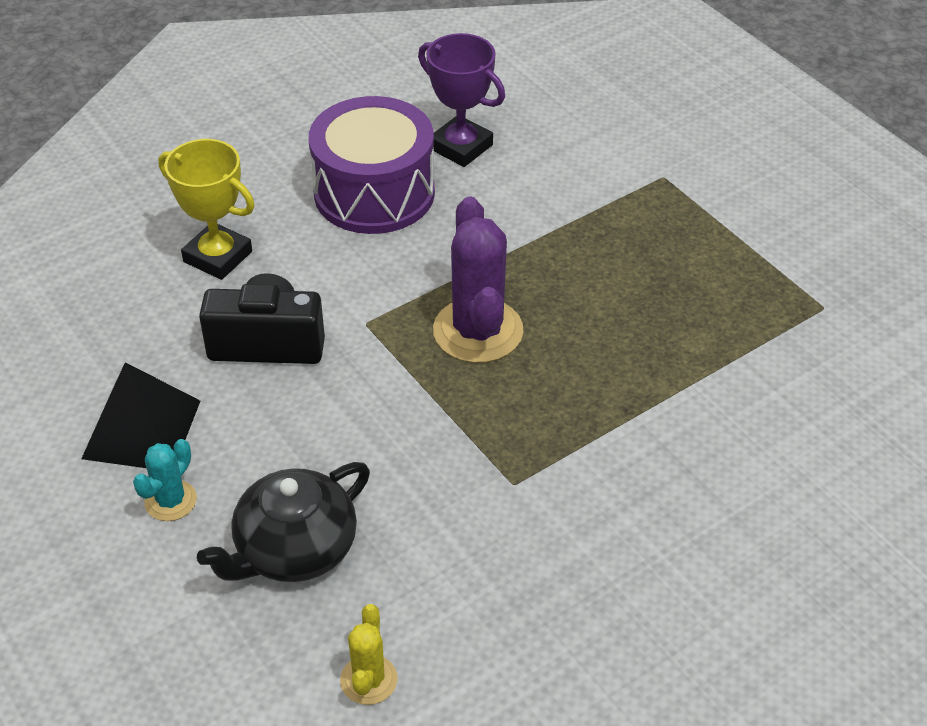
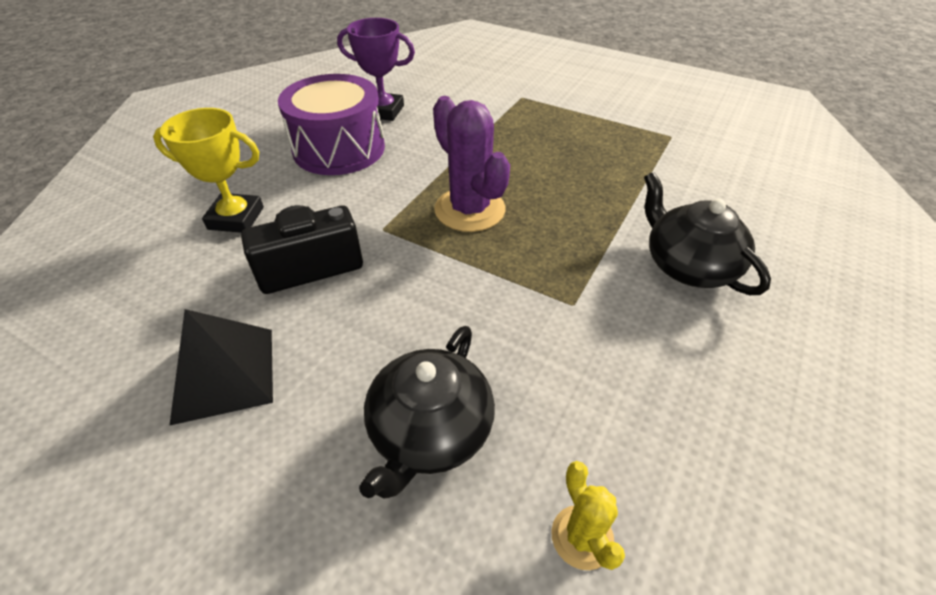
camera: 25 degrees left, 0 degrees up
(170, 501) = (283, 432): turquoise cactus -> none
(679, 488) = (688, 265): none -> black teapot

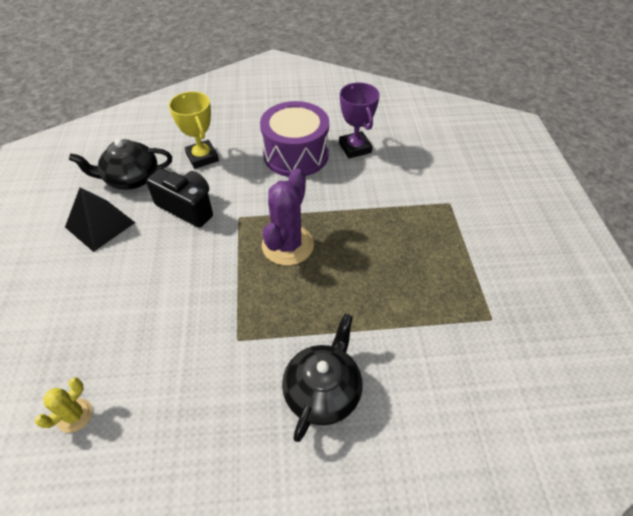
camera: 55 degrees right, 5 degrees up
(430, 431) = (106, 320): black teapot -> black teapot (131, 179)

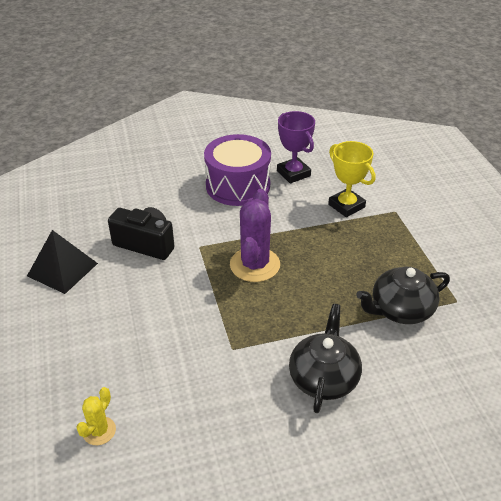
camera: 10 degrees left, 10 degrees down
(131, 179) = (79, 225): black teapot -> black teapot (400, 310)
(202, 157) = (145, 198): yellow trophy -> yellow trophy (346, 206)

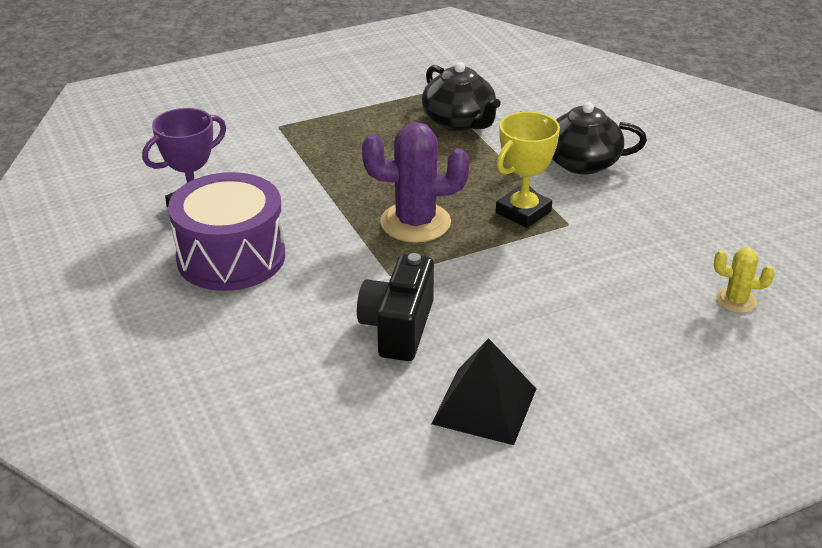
camera: 100 degrees left, 5 degrees down
(346, 206) = (272, 161): yellow trophy -> yellow trophy (523, 212)

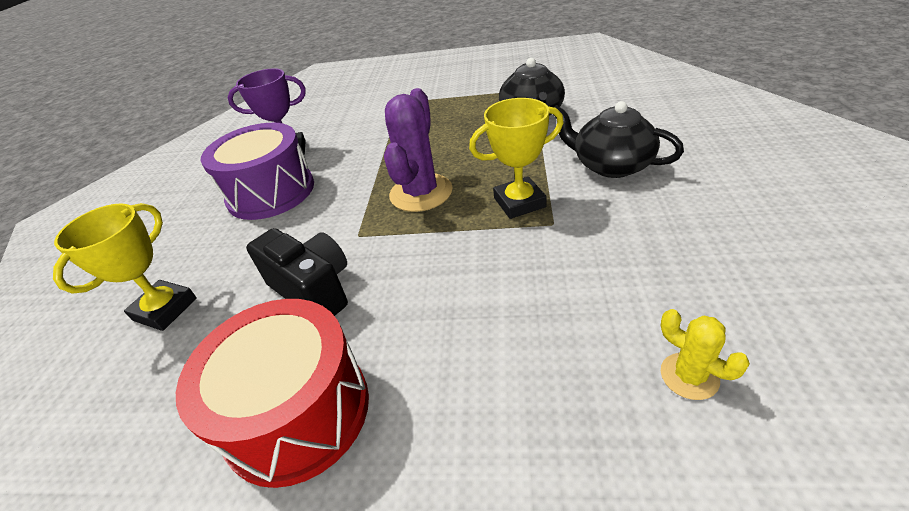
camera: 35 degrees right, 5 degrees up
(255, 385) = (165, 309): none -> yellow trophy
(398, 328) = (313, 290): black camera -> black camera turned 90 degrees clockwise
(415, 223) = (421, 193): purple cactus -> purple cactus turned 75 degrees clockwise
(484, 406) = (297, 412): black pyramid -> red drum

